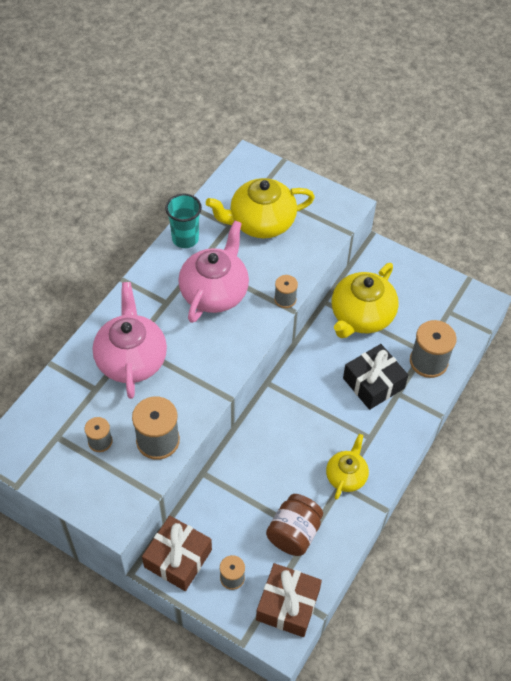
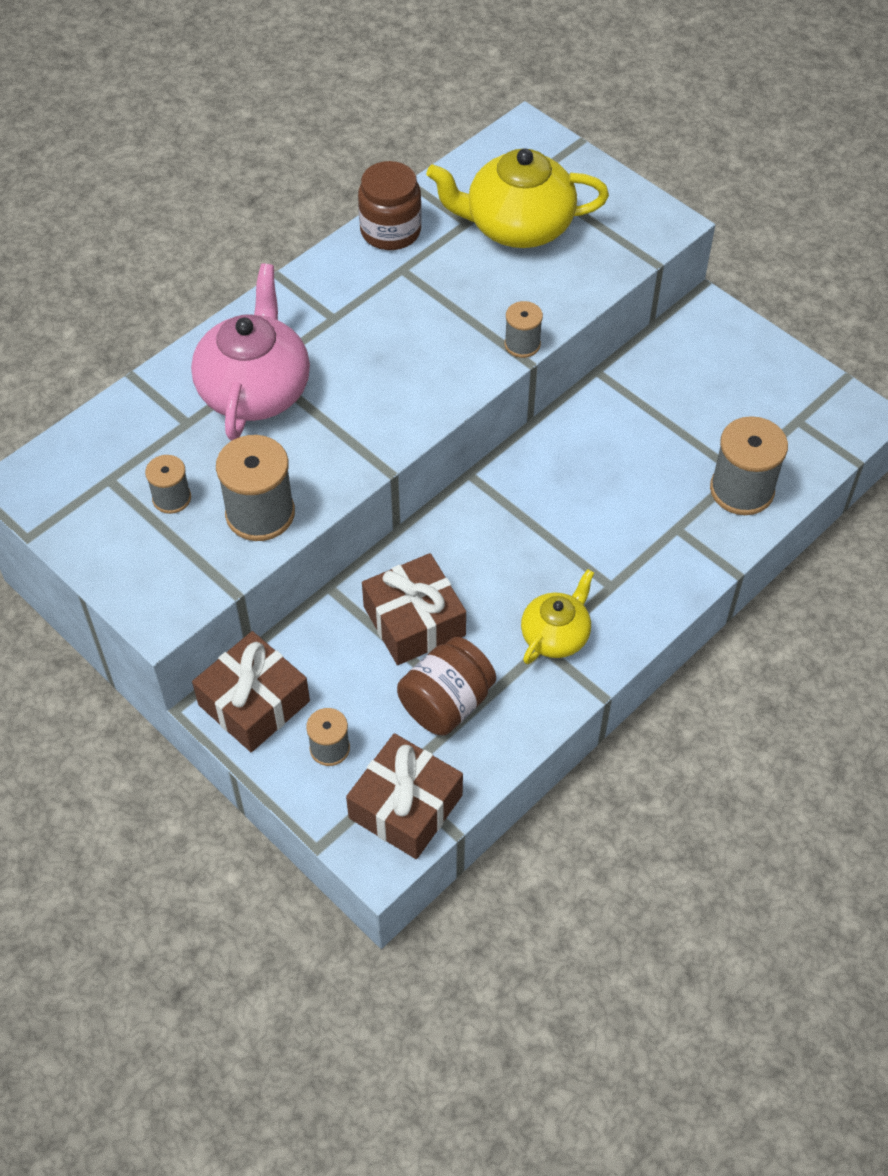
camera: 15 degrees right, 0 degrees up
(185, 239) = (390, 231): turquoise cup -> brown jar
(215, 292) = (414, 315): pink teapot -> none
(260, 484) = (414, 621): none -> brown gift
(361, 316) = (650, 403): yellow teapot -> none
(373, 383) = (641, 506): black gift -> none

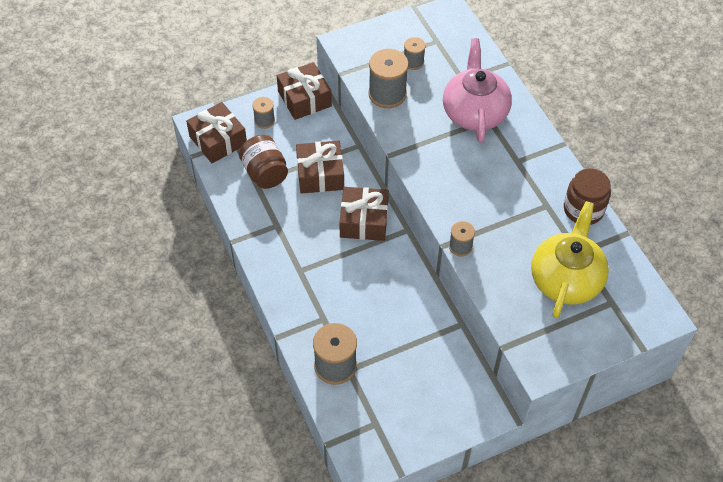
camera: 110 degrees right, 0 degrees up
(255, 389) = (474, 112): pink teapot -> pink teapot turned 120 degrees counterclockwise
(479, 533) = (364, 221): none -> brown gift
(556, 635) = (281, 233): yellow teapot -> none

